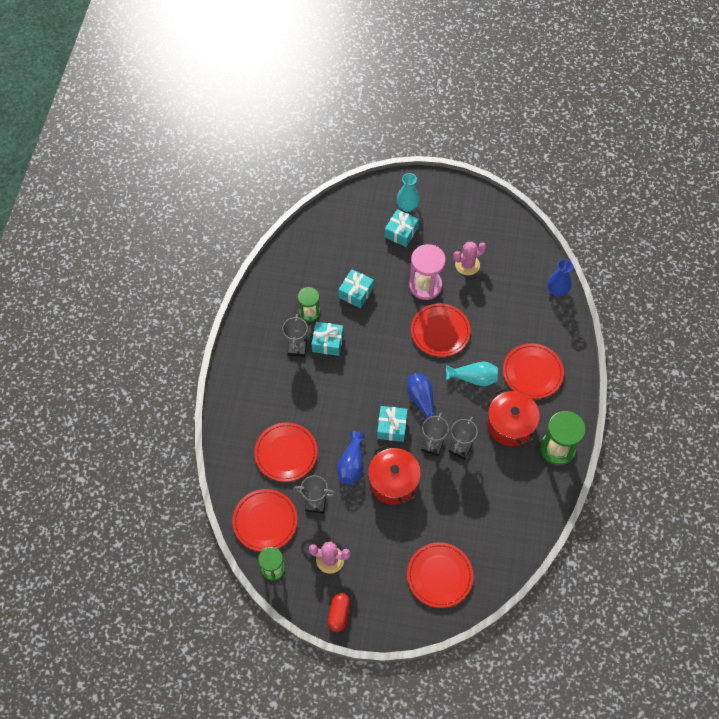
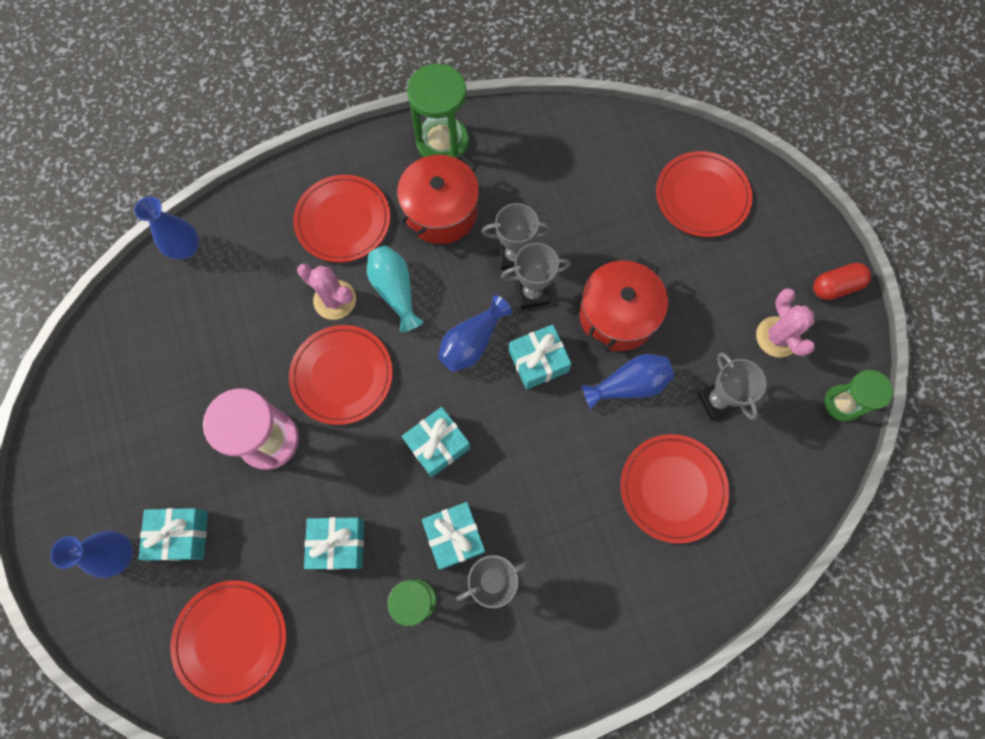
camera: 120 degrees left, 10 degrees up
(265, 521) = (788, 455): red plate -> red plate (231, 639)
(377, 357) = (437, 445): none -> turquoise gift
(407, 206) = (120, 554): turquoise vase -> blue vase
(467, 265) = (198, 396): pink cactus -> pink cactus (335, 300)

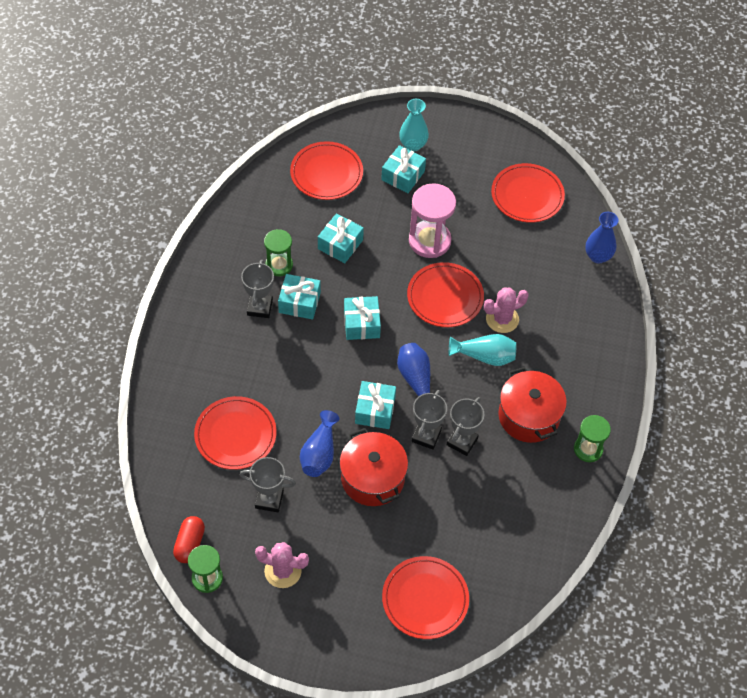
camera: 120 degrees right, 15 degrees down
(120, 554) = (413, 145): blue vase -> turquoise vase
(343, 221) = (561, 353): red plate -> red plate (527, 195)
(442, 142) = (588, 449): green hourglass -> green hourglass, size x0.63
(835, 287) = (289, 641): red capsule -> red capsule (190, 544)

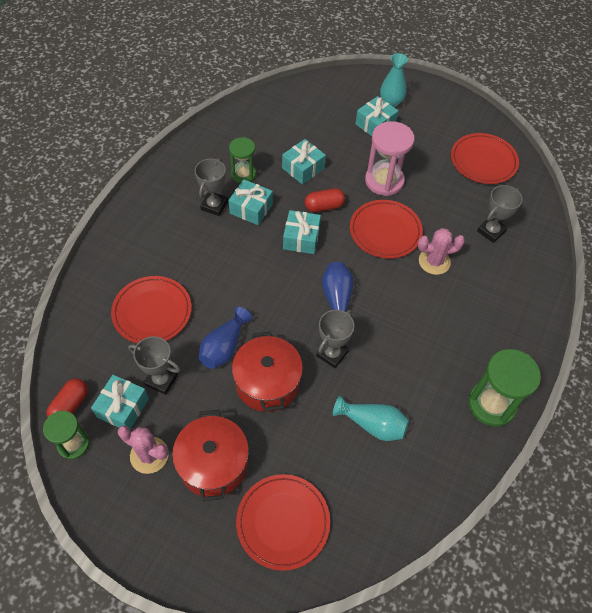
camera: 15 degrees right, 0 degrees up
(326, 173) = (309, 110): red plate -> none
(375, 283) = (324, 206): none -> red capsule
(375, 410) = (290, 318): turquoise gift -> turquoise gift (123, 408)
(462, 441) = (365, 367): grey trophy -> grey trophy (491, 231)
(485, 356) = (409, 291): turquoise vase -> turquoise vase (372, 424)
(529, 416) = (438, 357): red pot -> red pot (213, 464)
(588, 449) = (491, 404): green hourglass -> green hourglass, size x1.58
(598, 256) = (539, 225): blue vase -> none

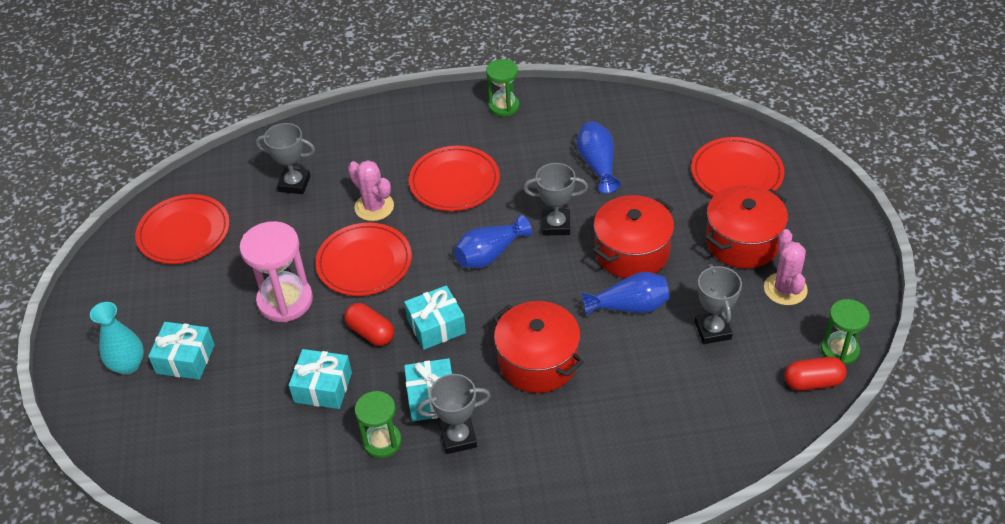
camera: 120 degrees left, 10 degrees down
(123, 408) = (769, 340): turquoise gift -> none
(152, 312) = (652, 393): red plate -> red plate (454, 182)
(229, 271) = (538, 361): none -> red pot
(372, 424) = (598, 165): turquoise vase -> blue vase
(491, 404) = (504, 106): green hourglass -> green hourglass, size x0.63

